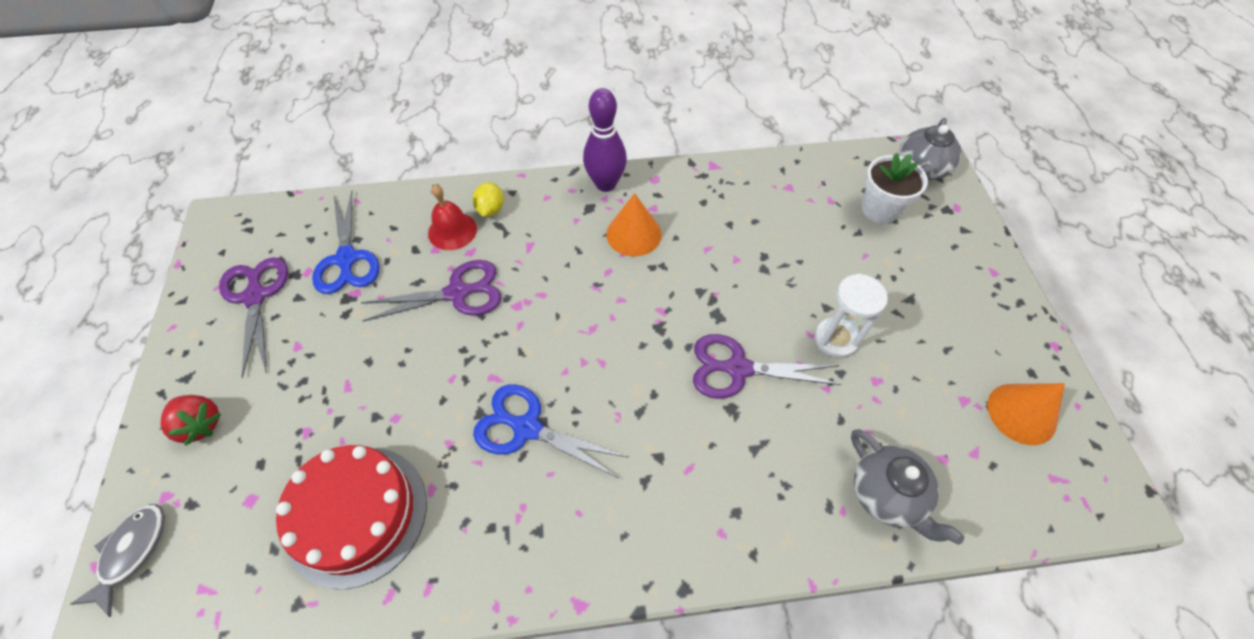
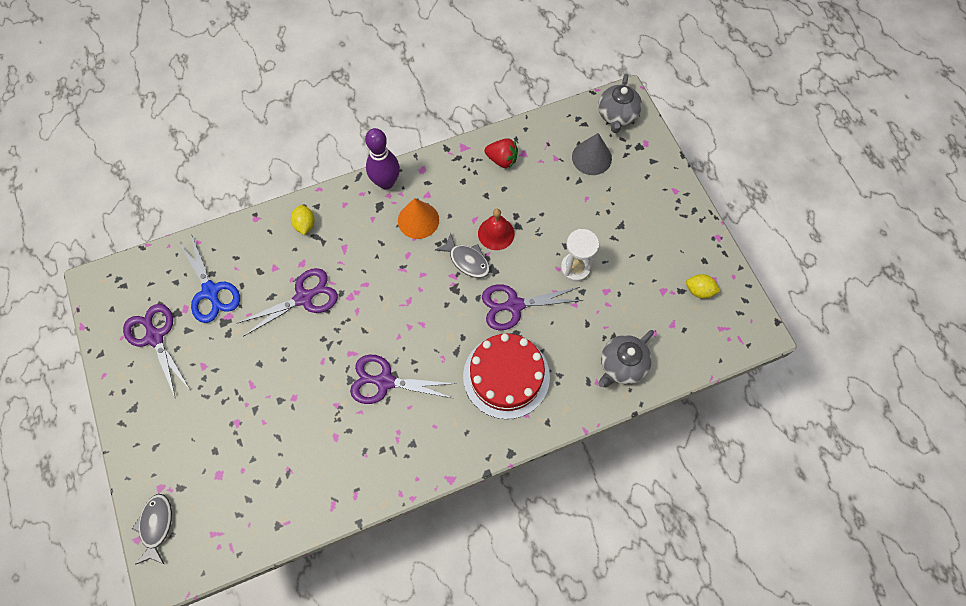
camera: 15 degrees left, 10 degrees up
(201, 424) = (160, 436): red strawberry -> red strawberry (502, 159)
(357, 515) = (293, 465): red cake -> red cake (506, 376)
(452, 231) = (282, 249): red bell -> red bell (496, 233)
(527, 428) = (385, 381): blue scissors -> purple scissors
(685, 296) = (467, 260): none -> grey fish
(880, 209) = (591, 157): white flower pot -> grey cone
(887, 495) = (622, 365): grey teapot -> grey teapot turned 90 degrees clockwise
(1021, 413) = (699, 290): orange cone -> yellow lemon

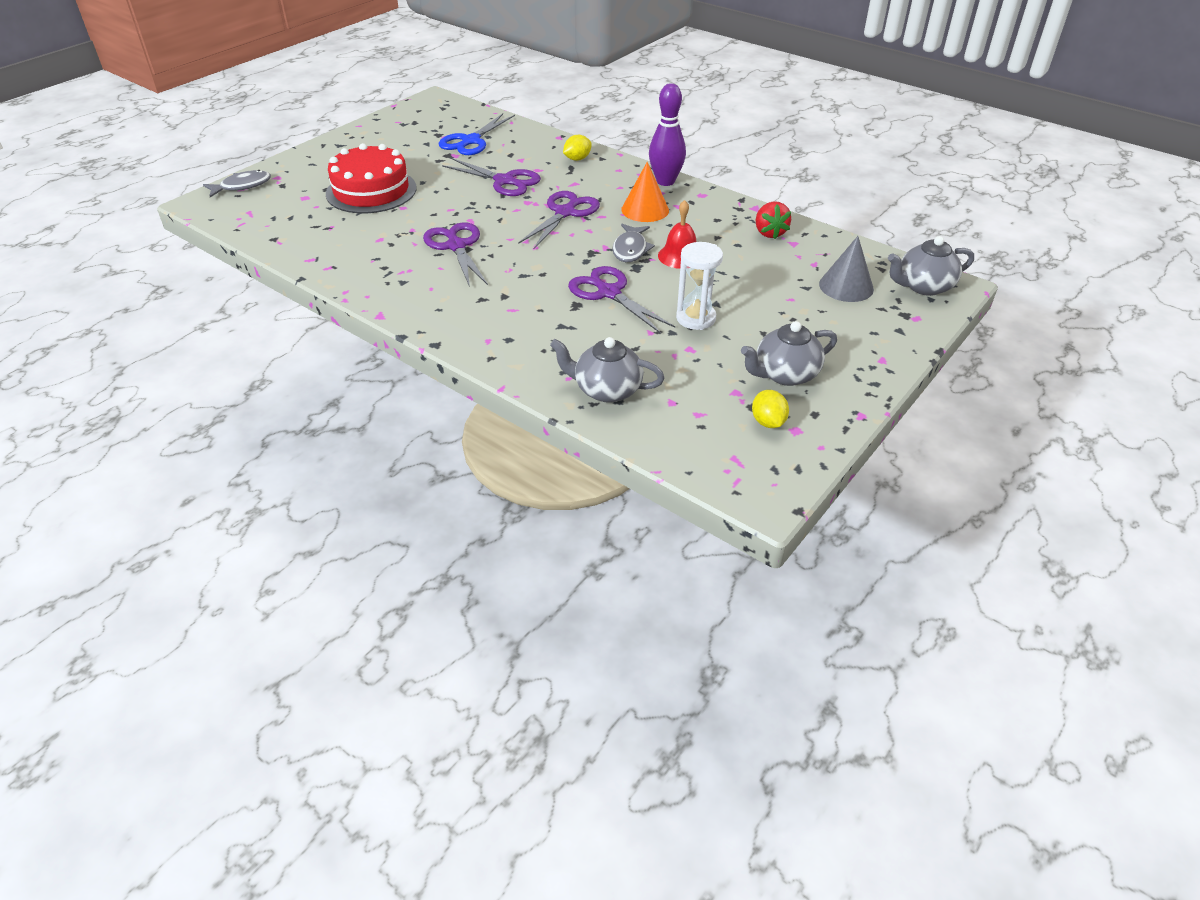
camera: 60 degrees right, 25 degrees down
(155, 337) = (409, 133): purple scissors -> purple scissors (565, 213)
(506, 376) = (522, 313): red cake -> red cake (371, 191)
(661, 253) = (785, 374): none -> grey teapot

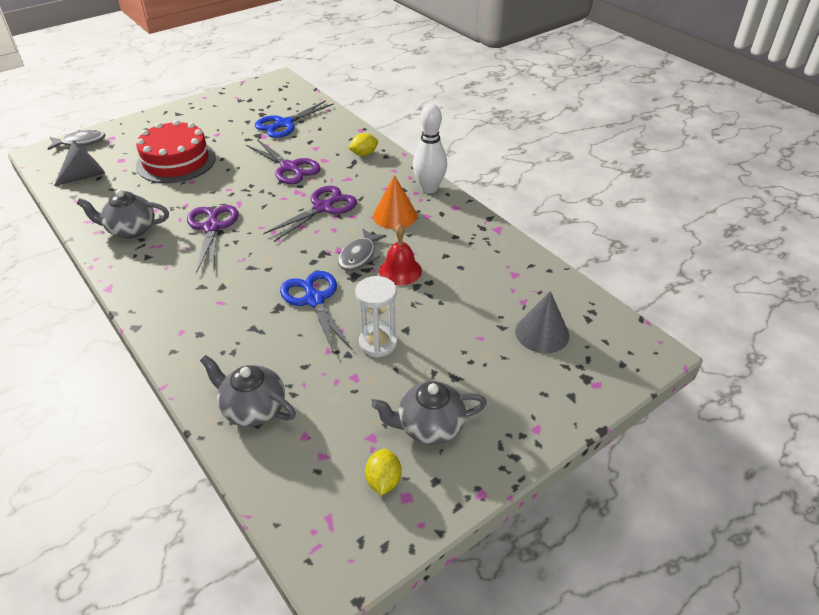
camera: 15 degrees right, 0 degrees up
(274, 218) = (85, 176): none -> grey cone
(609, 293) = (314, 300): purple scissors -> blue scissors
(665, 181) = (429, 188): purple bowling pin -> white bowling pin
(769, 233) = (497, 259): red strawberry -> none
(923, 286) = (621, 348): grey teapot -> grey teapot (131, 230)

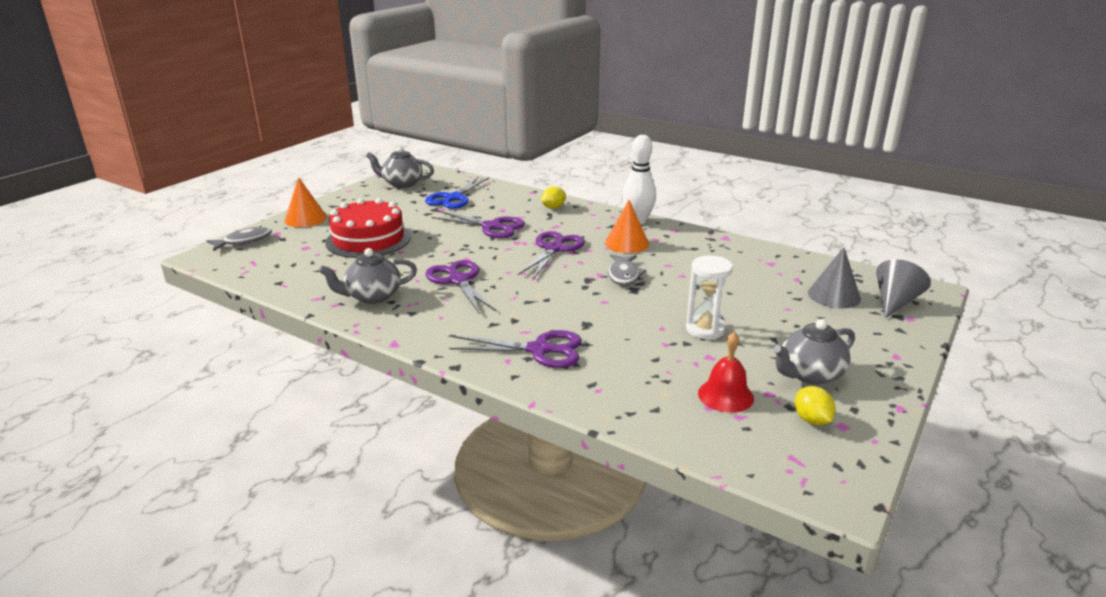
camera: 20 degrees left, 15 degrees down
(85, 176) = (277, 265): grey cone -> grey cone (894, 302)
(145, 125) = (305, 219): none -> orange cone
(215, 327) = (539, 350): none -> purple scissors
(253, 408) = (640, 399): grey teapot -> grey teapot (402, 183)
(314, 300) = (615, 312): blue scissors -> none
(400, 271) = (671, 278): red bell -> red bell (725, 395)

